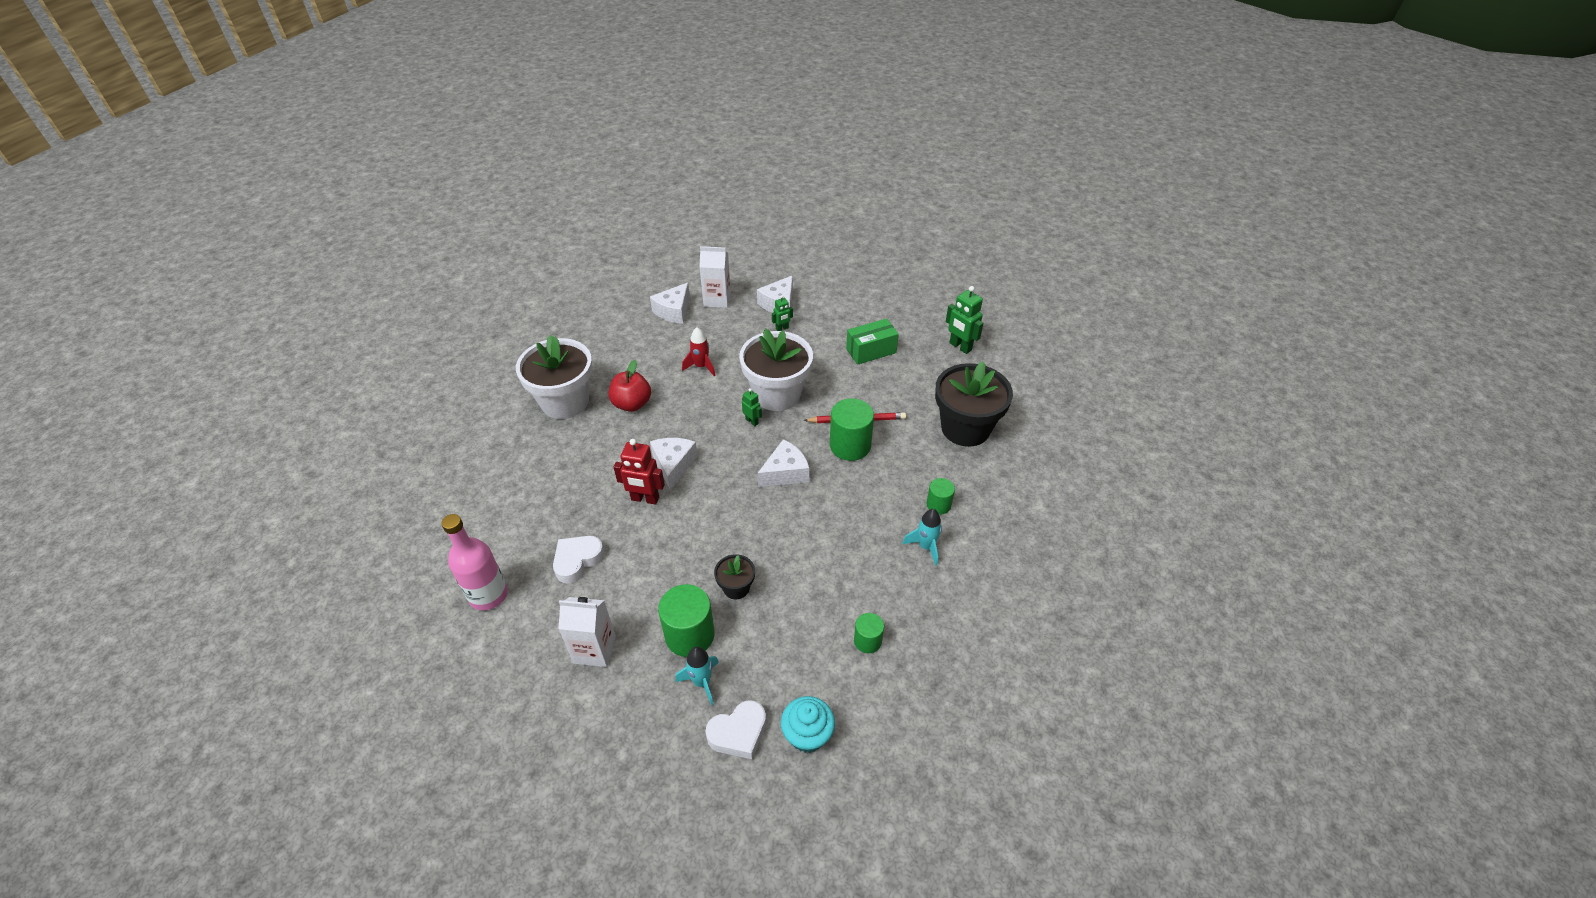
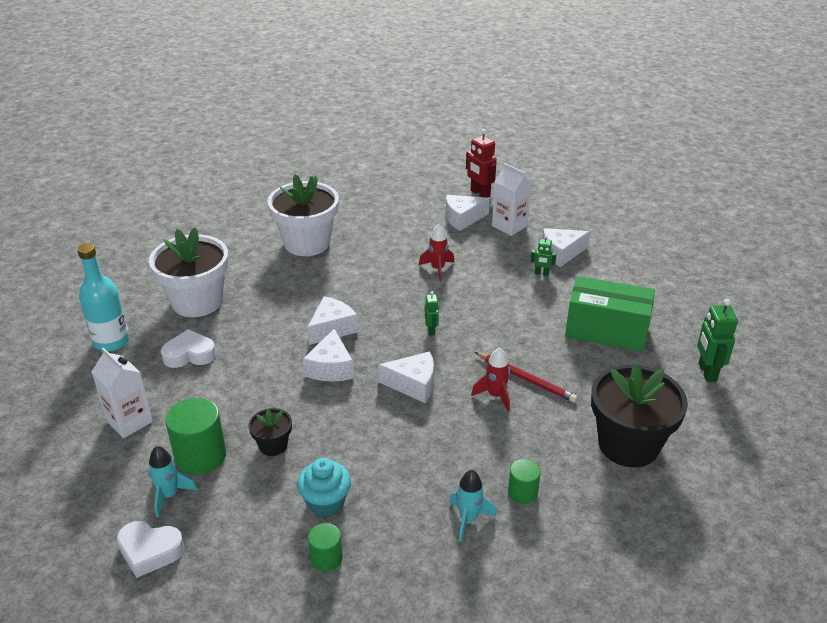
camera: 40 degrees right, 10 degrees down
(488, 595) = (111, 341): pink bottle -> turquoise bottle
(632, 404) = (352, 269): red apple -> none
(645, 499) = (283, 340): red robot -> red robot (480, 193)
(709, 498) = (331, 368): none -> white cheese
(777, 394) = (477, 321): white flower pot -> white flower pot (197, 301)
(807, 735) = (195, 593): turquoise cupcake -> turquoise cupcake (326, 502)
(850, 445) = (495, 395): green cylinder -> red rocket
(871, 351) = (606, 330): green box -> green box, size x1.51

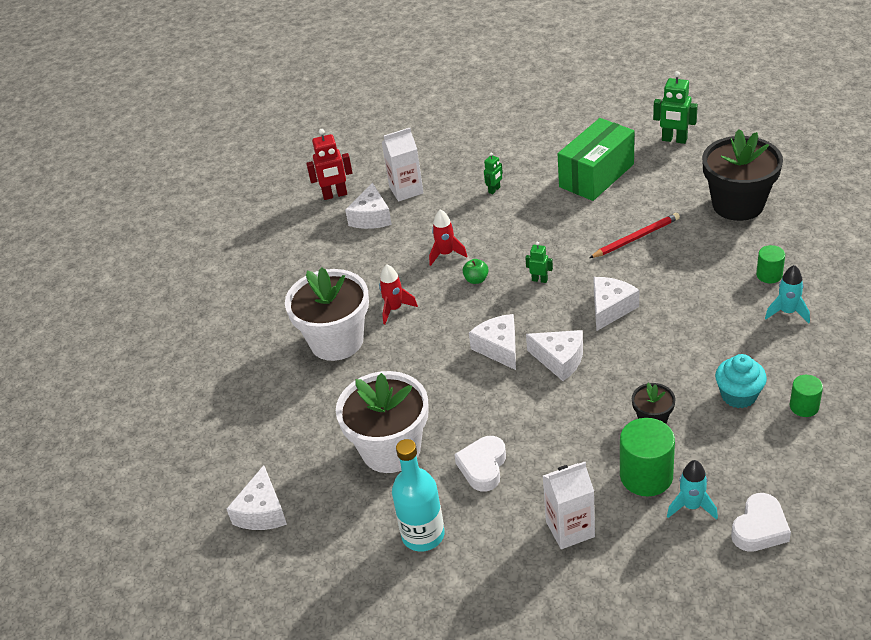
camera: 60 degrees left, 5 degrees up
(413, 294) = (476, 279): none -> green apple
(495, 395) = (649, 261): red rocket -> red rocket (394, 309)
(561, 253) = (471, 170): white cheese -> white cheese (262, 511)

